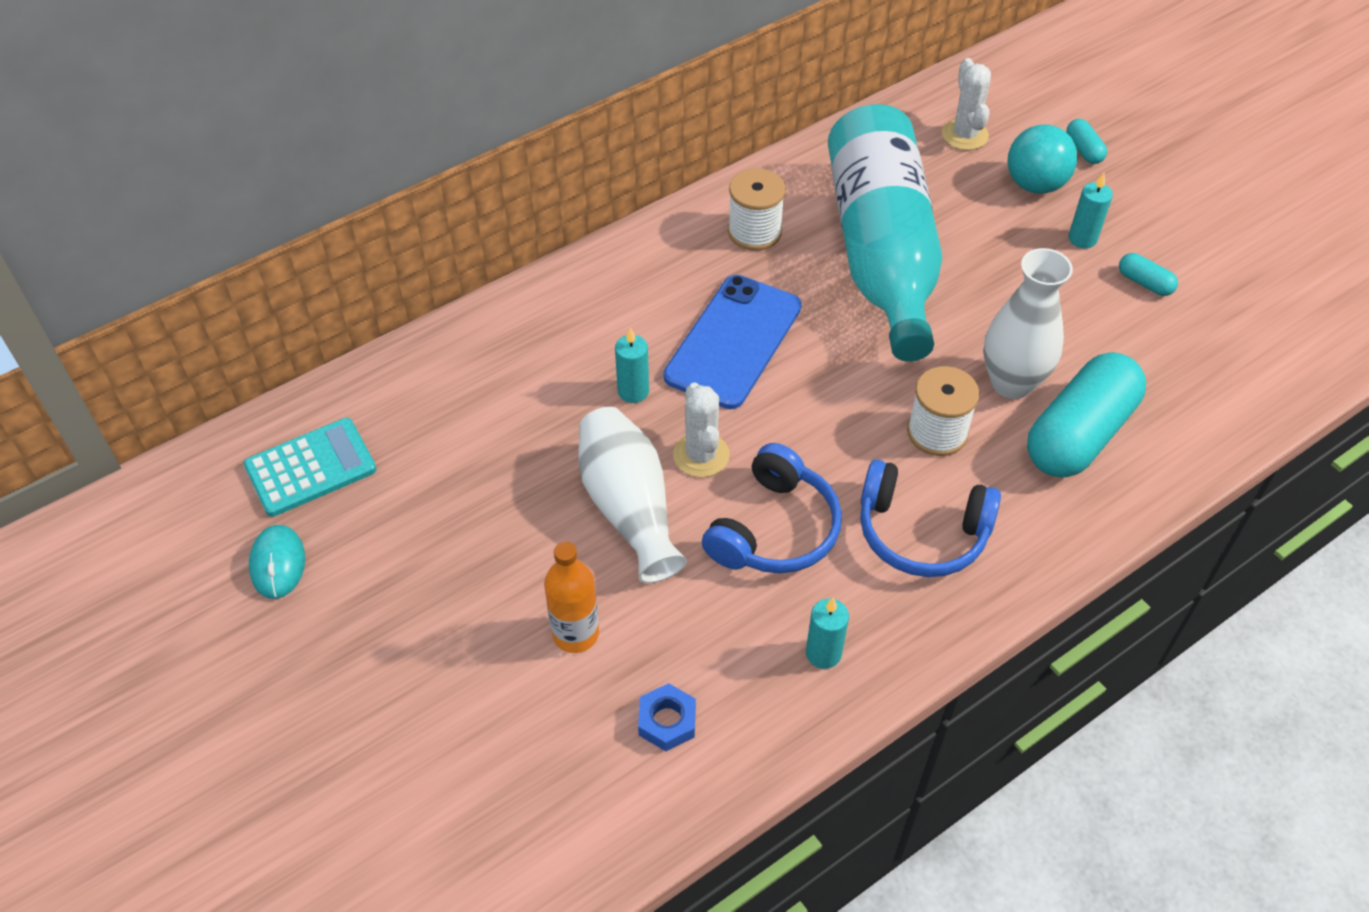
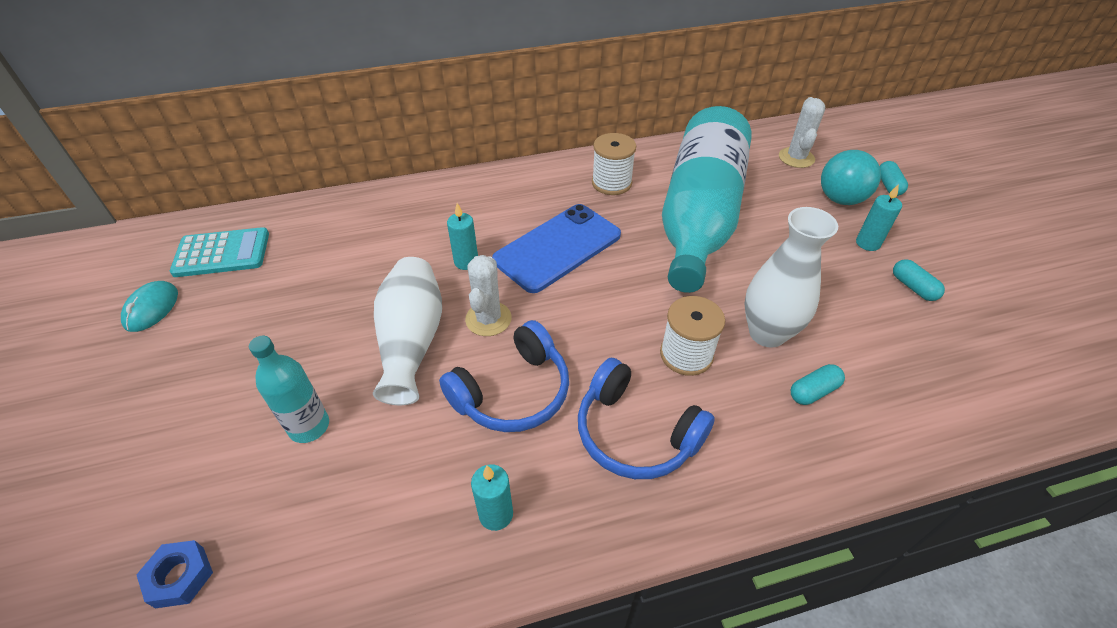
camera: 20 degrees right, 5 degrees down
(575, 633) = (309, 426): orange bottle -> turquoise bottle
(667, 721) = (329, 529): blue nut -> blue nut (180, 577)
(1079, 434) = (813, 391): turquoise capsule -> turquoise capsule, size x0.42

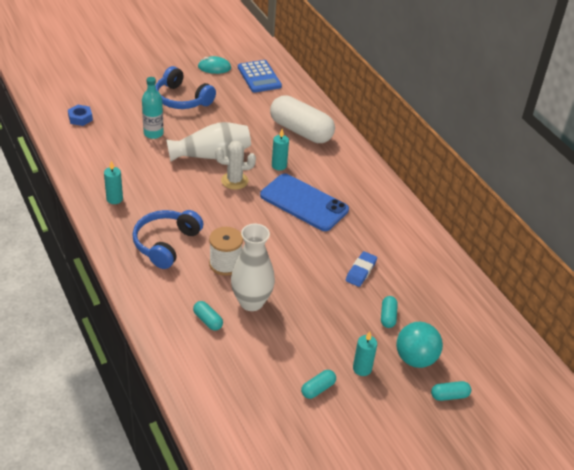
camera: 75 degrees right, 5 degrees down
(222, 253) = (259, 77): turquoise calculator -> blue calculator
(392, 227) = (301, 131): none -> white capsule
(513, 392) = (184, 196): blue headphones -> blue headphones (182, 99)
(611, 183) = (384, 224): white spool -> none
(699, 217) = (361, 271): turquoise bottle -> blue eraser
(777, 208) = (388, 316): none -> turquoise capsule
(796, 158) = (466, 335): white cactus -> none

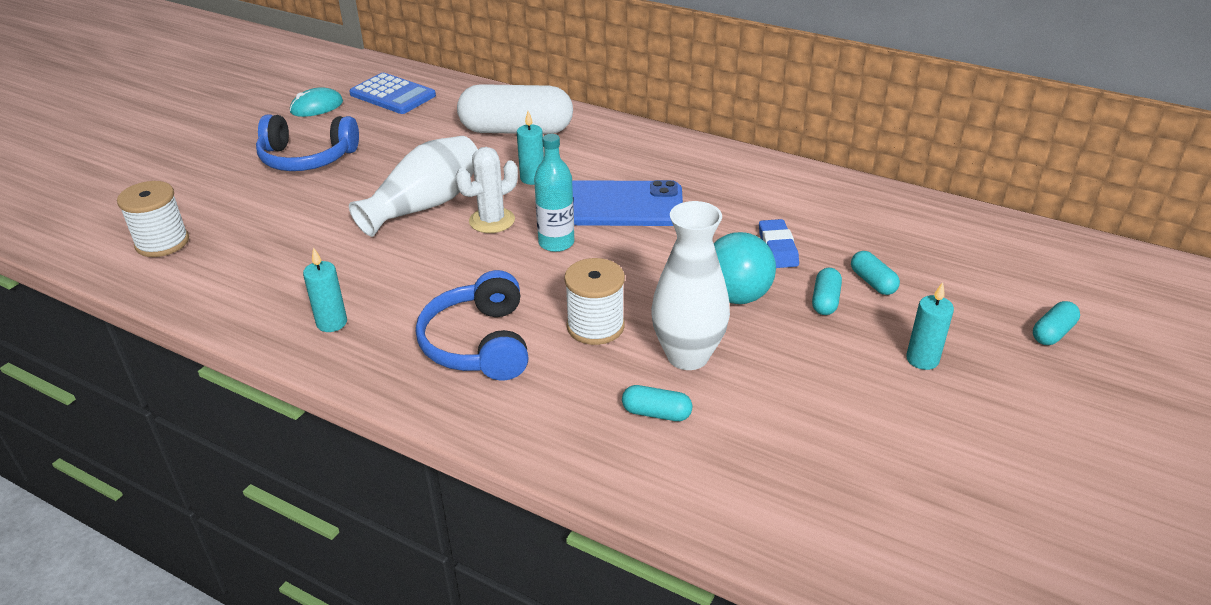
camera: 30 degrees left, 5 degrees down
(80, 118) = (162, 242): blue nut -> white spool
(153, 133) = (306, 214): turquoise bottle -> turquoise bottle (556, 243)
(318, 389) = (904, 417): turquoise capsule -> turquoise capsule (825, 301)
(415, 359) = (963, 312): turquoise ball -> turquoise ball (736, 296)

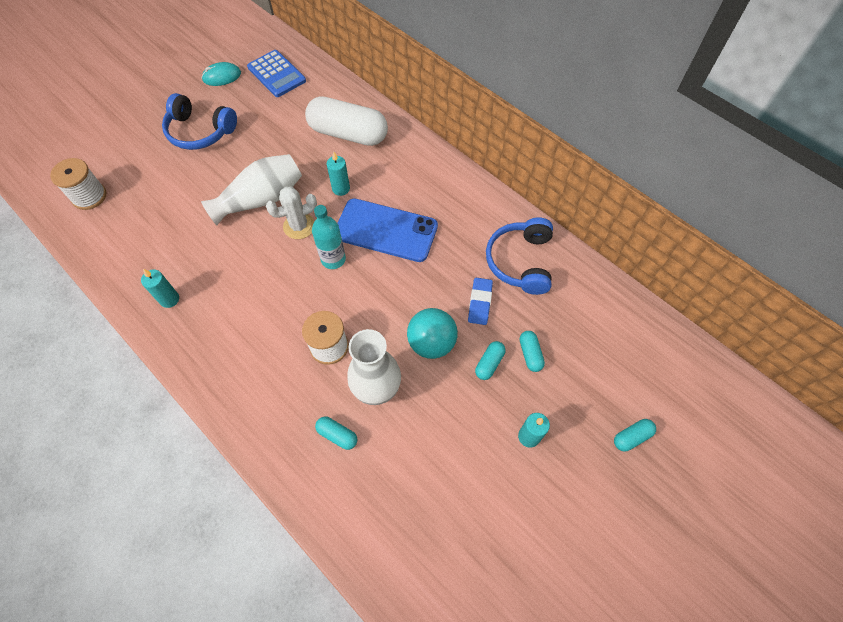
camera: 15 degrees right, 25 degrees up
(478, 344) = (251, 342): blue headphones -> blue headphones (520, 262)

